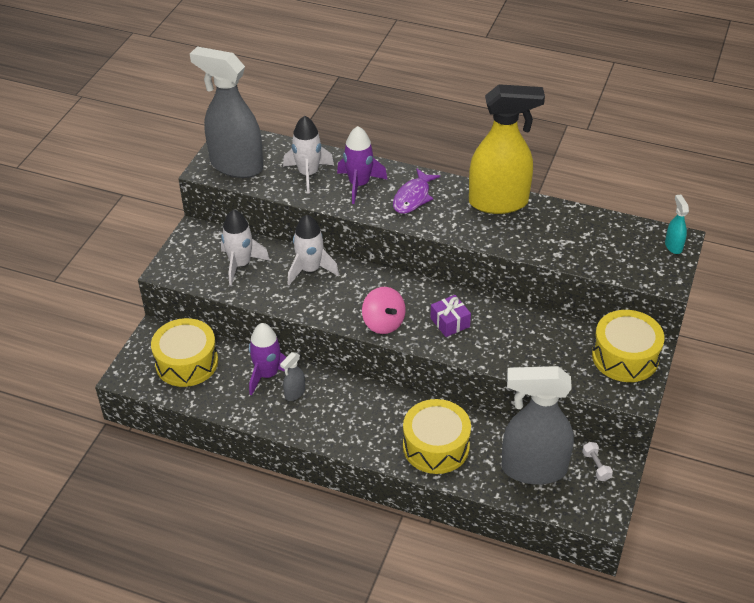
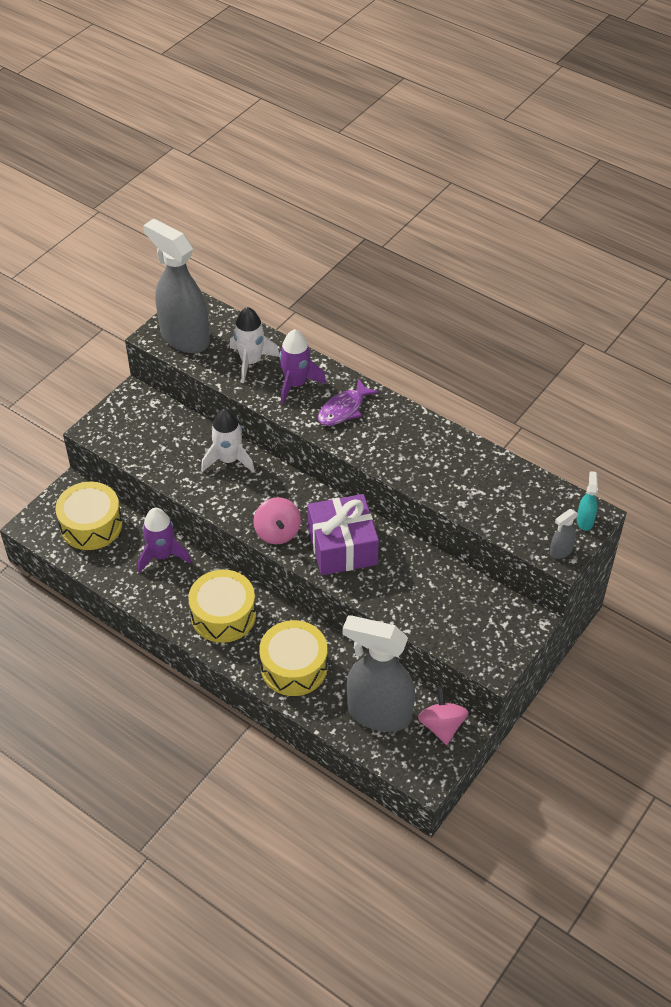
camera: 15 degrees right, 5 degrees up
(240, 265) = (164, 440): white rocket -> none
(294, 393) = (180, 580): grey spray bottle -> grey spray bottle (560, 551)
(450, 322) = (342, 546): purple gift -> purple gift, size x1.98
(499, 202) = (427, 433): yellow spray bottle -> none
(596, 466) = (441, 726): white dumbbell -> pink spinning top
(625, 356) = (501, 623): yellow drum -> yellow drum (223, 615)

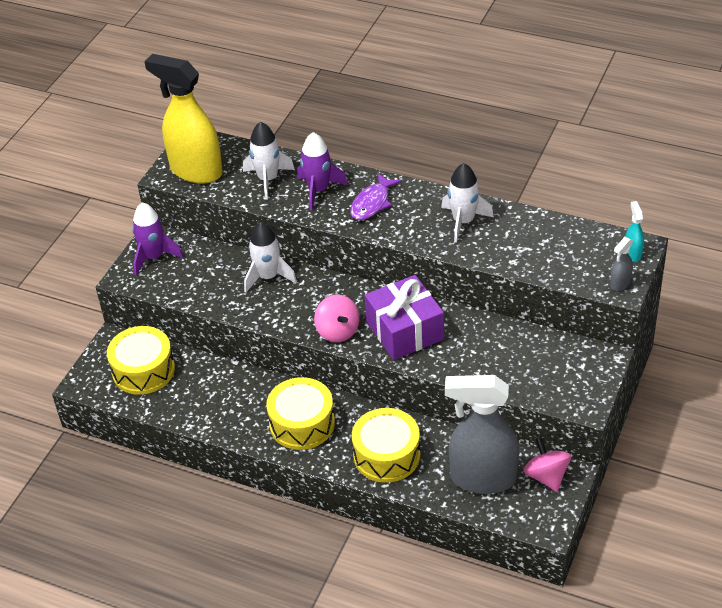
camera: 10 degrees left, 5 degrees down
(162, 555) = (223, 383): purple rocket -> purple rocket (154, 257)
(184, 337) = (195, 171): grey spray bottle -> yellow spray bottle
(427, 449) = (463, 222): none -> white rocket

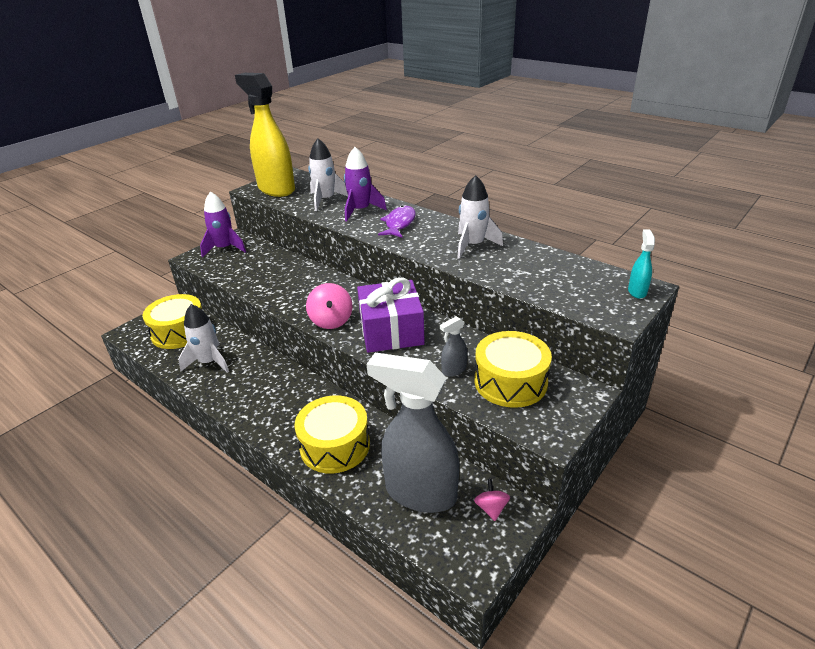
camera: 15 degrees right, 10 degrees down
(268, 277) = (300, 274): white rocket -> white rocket (209, 362)
(302, 424) = (275, 399): yellow drum -> yellow drum (510, 382)
(372, 203) = (399, 223): purple fish -> purple fish turned 150 degrees clockwise
(546, 476) = (491, 508): pink spinning top -> pink spinning top, size x0.62
(620, 284) = (616, 314): grey spray bottle -> grey spray bottle (453, 370)

